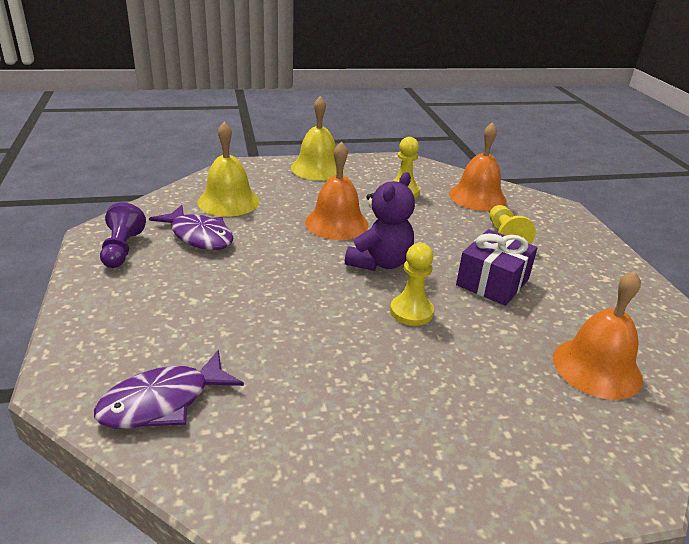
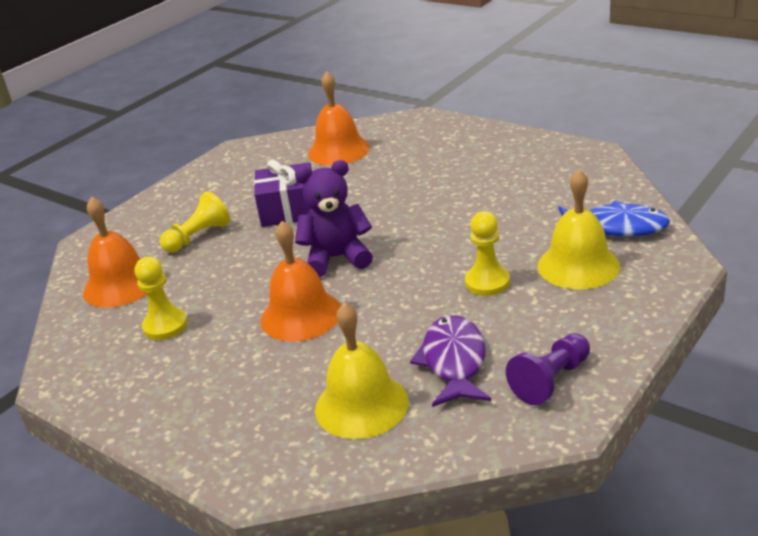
camera: 125 degrees left, 0 degrees up
(163, 402) = (616, 227): purple fish -> blue fish
(317, 168) = (174, 417): yellow bell -> yellow bell (578, 265)
(411, 312) = (382, 215): yellow pawn -> yellow pawn (487, 282)

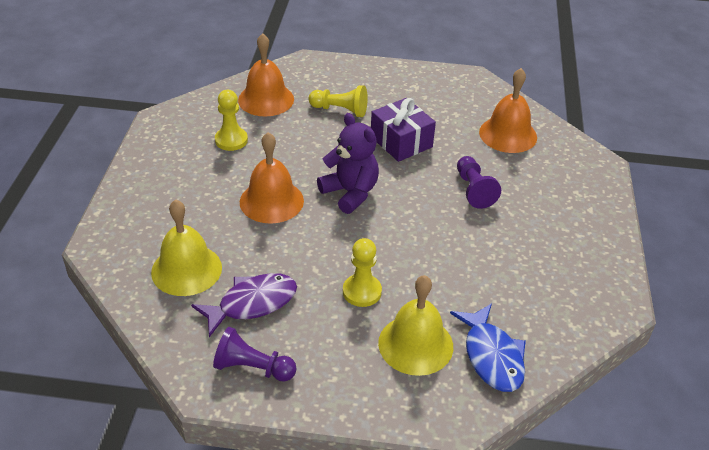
camera: 55 degrees right, 10 degrees up
(397, 186) = (473, 190): none -> purple pawn

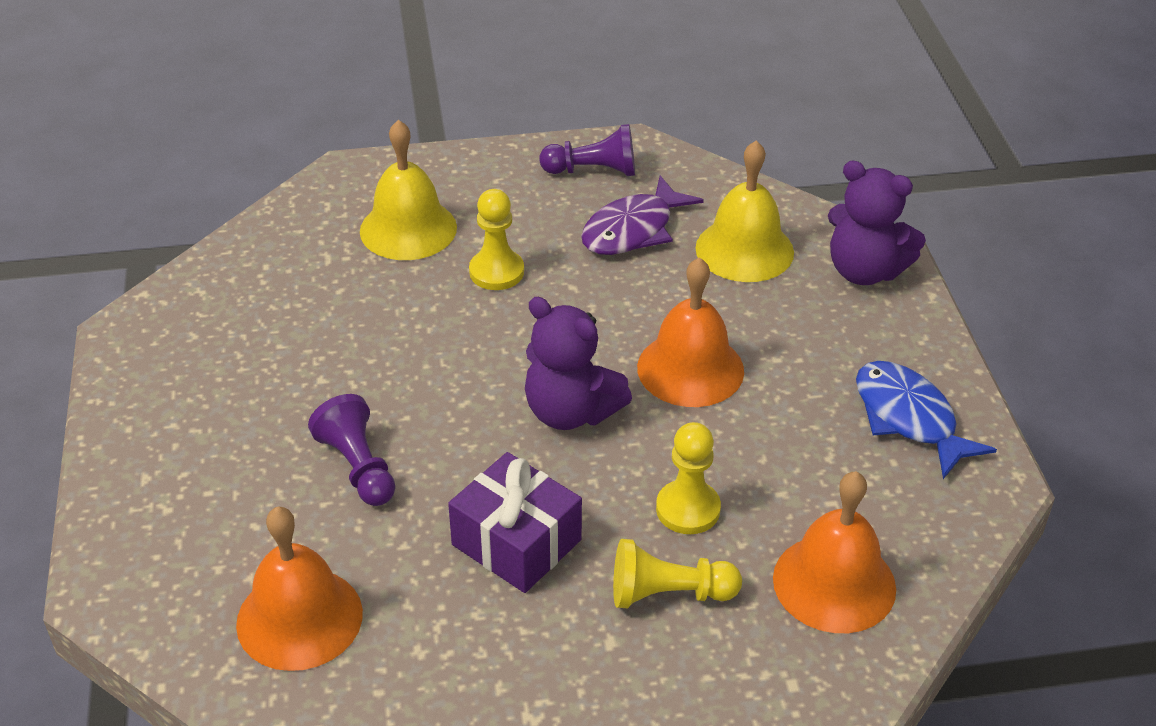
camera: 165 degrees right, 0 degrees up
(122, 236) = (864, 271): none -> purple teddy bear
(231, 140) = (832, 466): yellow pawn -> yellow pawn (688, 509)
(491, 356) = (309, 235): blue fish -> blue fish (909, 418)

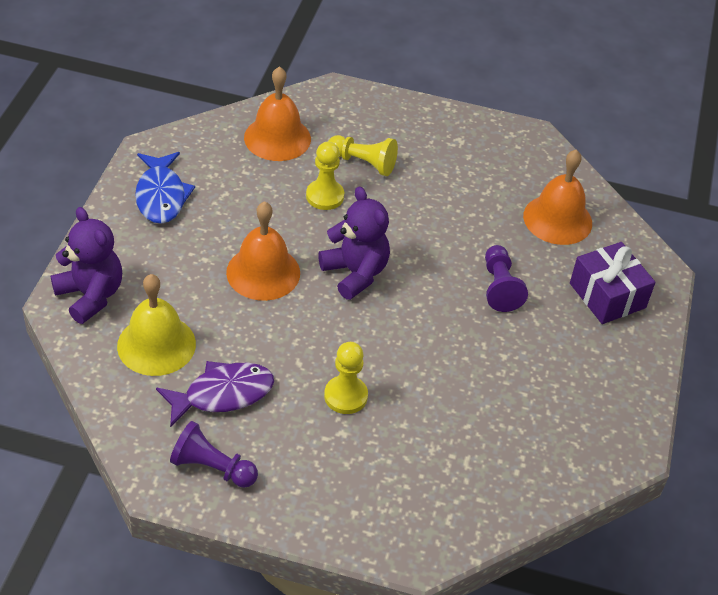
camera: 160 degrees left, 5 degrees up
(408, 229) = (393, 465): yellow bell -> none
(516, 542) = (427, 214): purple gift -> purple gift (607, 295)

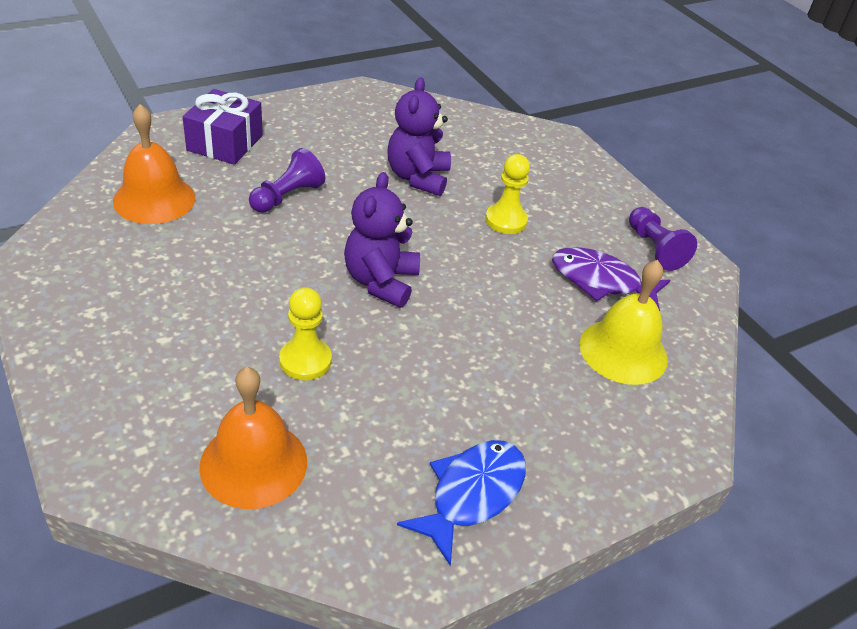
camera: 135 degrees left, 5 degrees down
(90, 295) = (652, 438): purple teddy bear -> purple teddy bear (418, 177)
(263, 272) = (459, 339): orange bell -> none
(363, 163) = (216, 363): yellow pawn -> none

